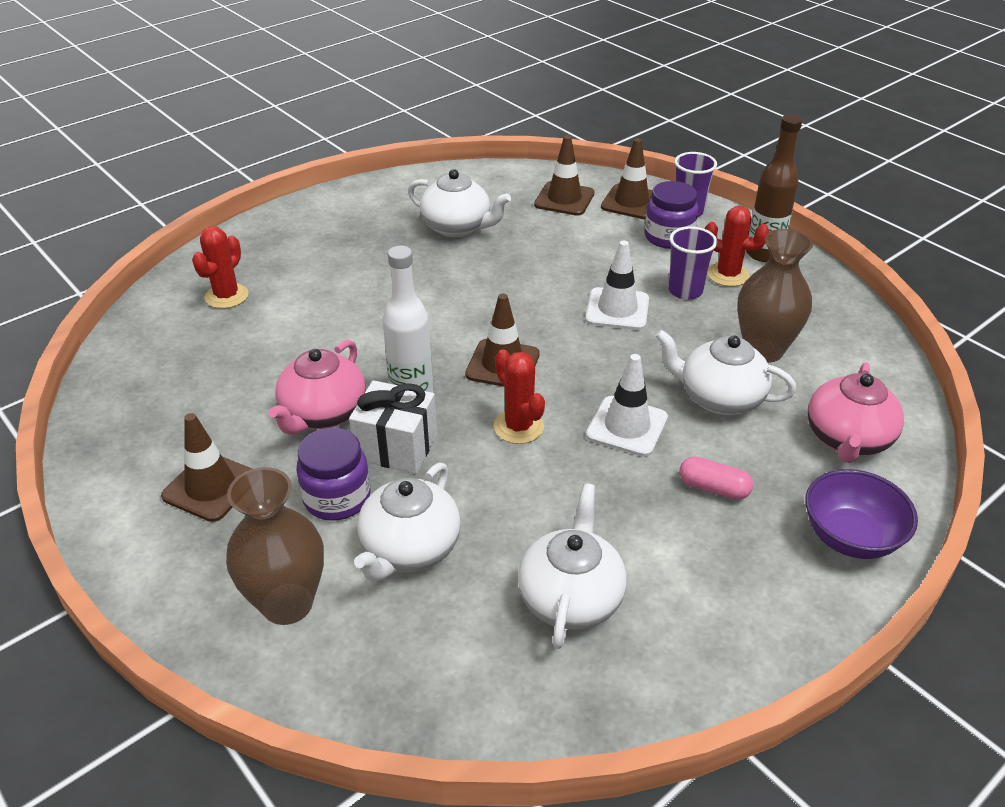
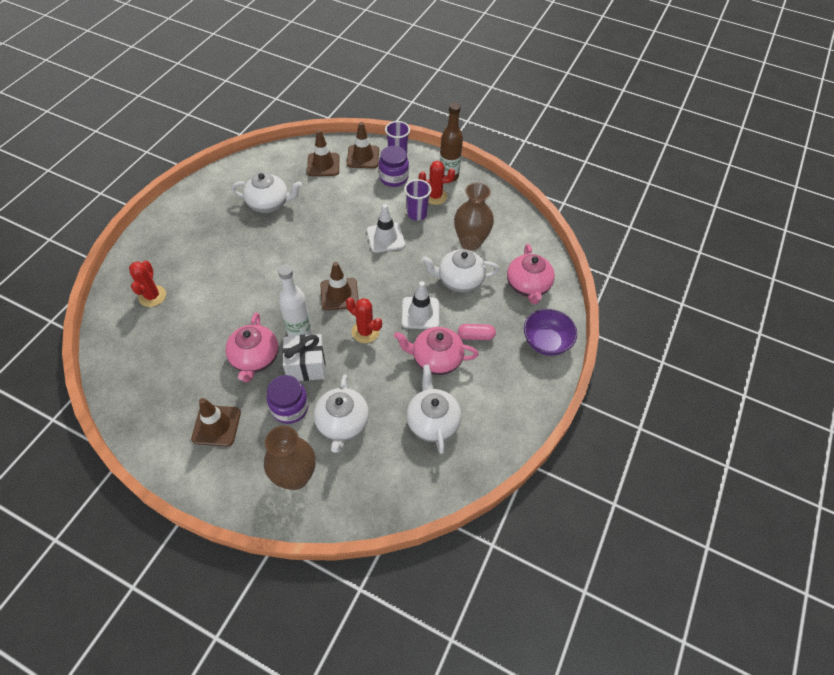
camera: 25 degrees left, 15 degrees up
(623, 502) = (436, 359): none -> pink teapot

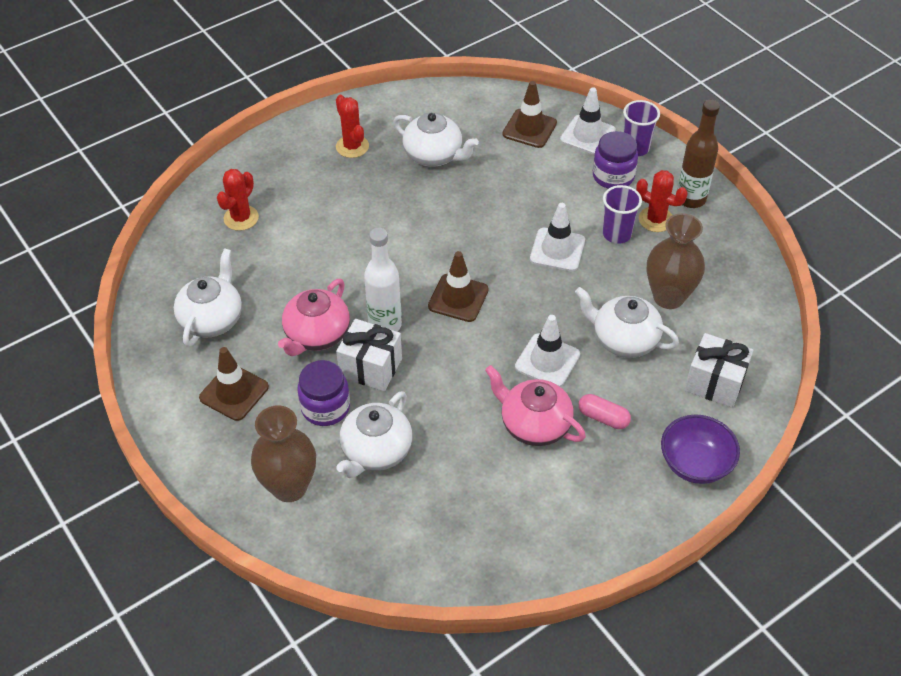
camera: 30 degrees right, 5 degrees down
(363, 157) = (587, 135): brown traffic cone -> white traffic cone
(365, 331) = (464, 356): red cactus -> red cactus (352, 146)
(432, 421) = (485, 496): white teapot -> white teapot (212, 319)
(528, 286) = (714, 383): pink teapot -> white gift

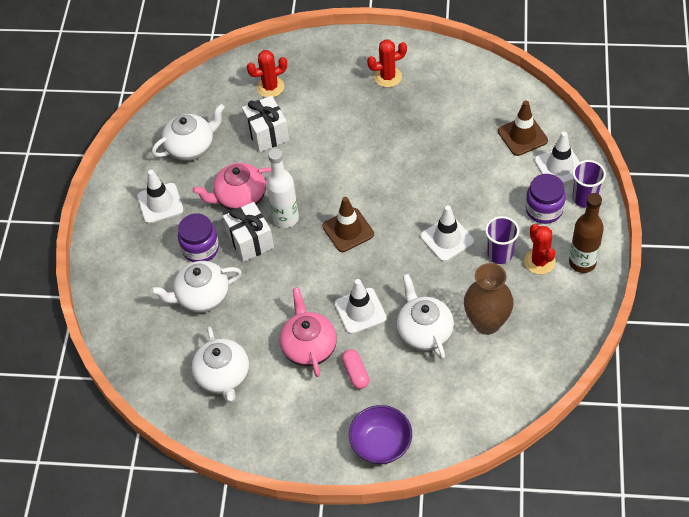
camera: 45 degrees right, 5 degrees up
(234, 392) = (160, 203): brown traffic cone -> white traffic cone
(289, 487) = (136, 284): brown vase -> none
(352, 146) = (388, 77): red cactus -> red cactus turned 60 degrees clockwise
(434, 155) = (435, 116): white teapot -> white teapot (223, 376)
(714, 383) = (452, 402): white gift -> white gift (267, 133)

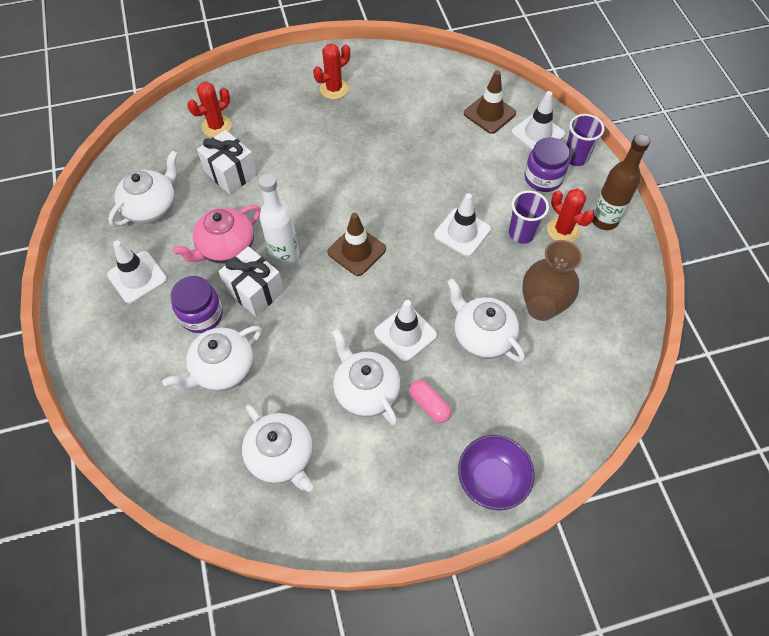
camera: 25 degrees left, 5 degrees up
(309, 347) = (366, 391): pink teapot -> white teapot

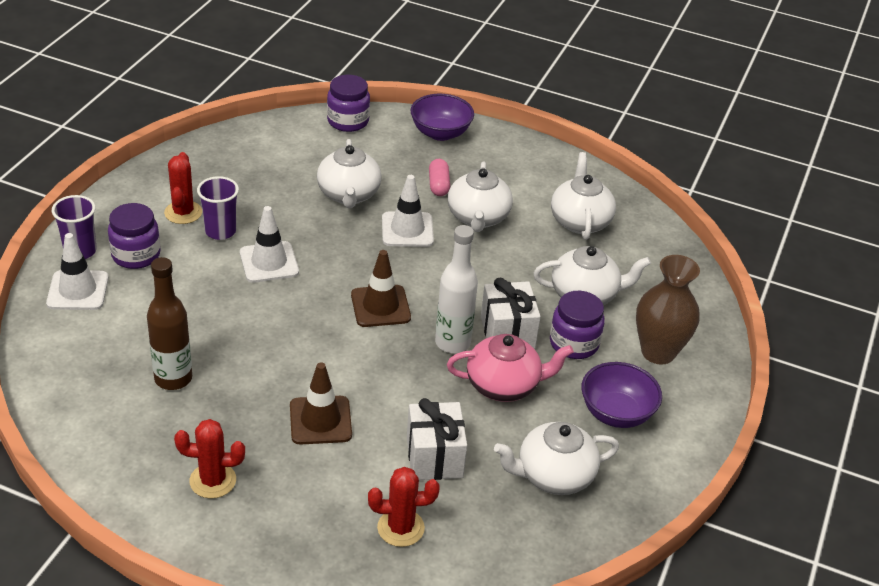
camera: 145 degrees left, 20 degrees down
(137, 277) = (616, 413): white traffic cone -> purple bowl
(489, 113) = (91, 338): brown traffic cone -> brown traffic cone (320, 420)
(541, 308) = (279, 182): brown vase -> brown vase (658, 352)
(577, 425) = (348, 121): none -> purple jar
(604, 220) = (139, 198): brown bottle -> brown bottle (173, 378)

